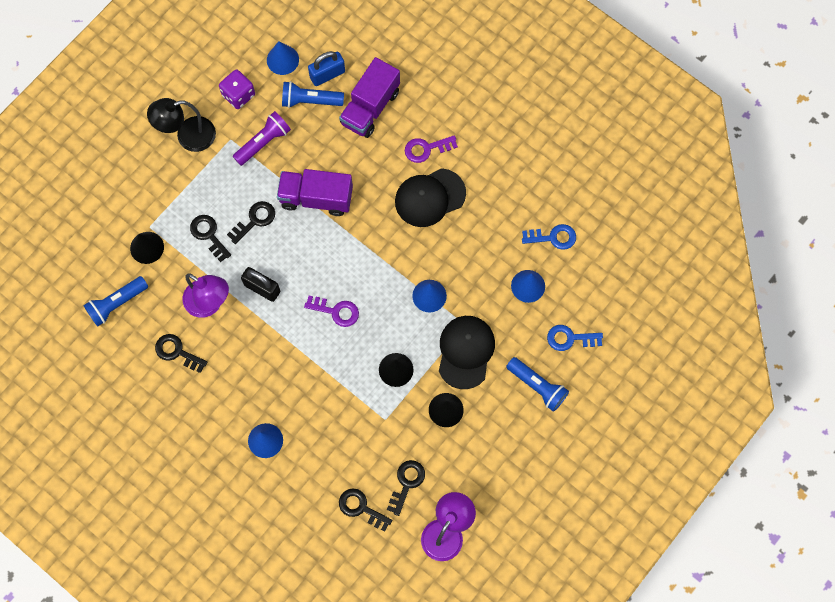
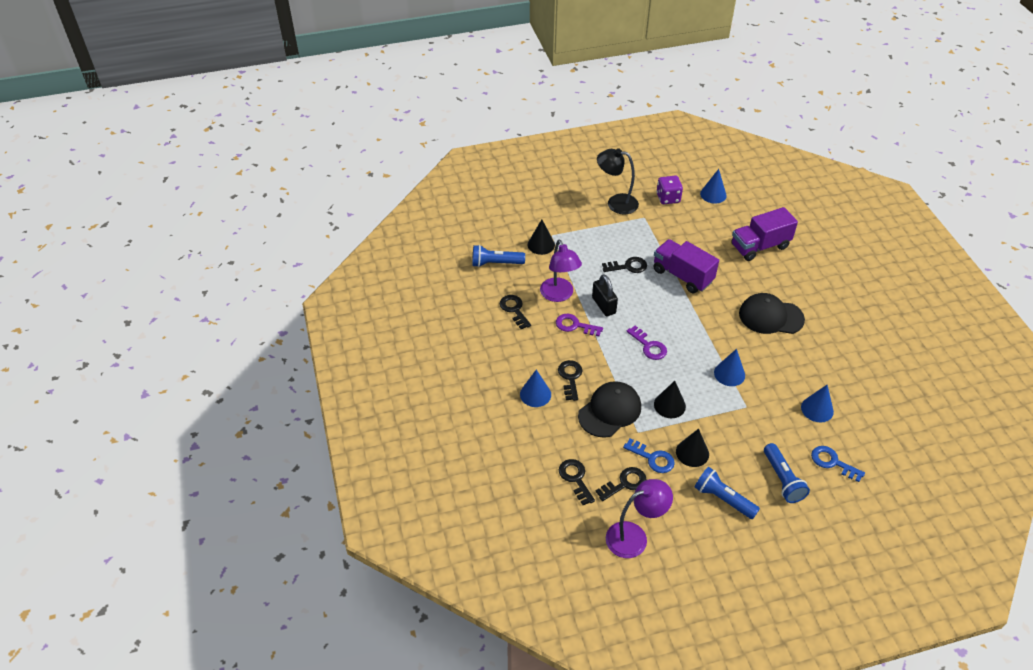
camera: 35 degrees right, 25 degrees down
(208, 235) = (589, 258): black key -> black key (570, 377)
(263, 142) = (666, 229): purple flashlight -> none
(310, 101) = (717, 223): blue flashlight -> blue flashlight (723, 499)
(327, 74) = (740, 216): blue padlock -> none
(426, 149) = (787, 288): purple key -> purple key (575, 325)
(465, 352) = (735, 424): black cap -> black cap (609, 411)
(553, 237) = (859, 389): blue key -> blue key (652, 458)

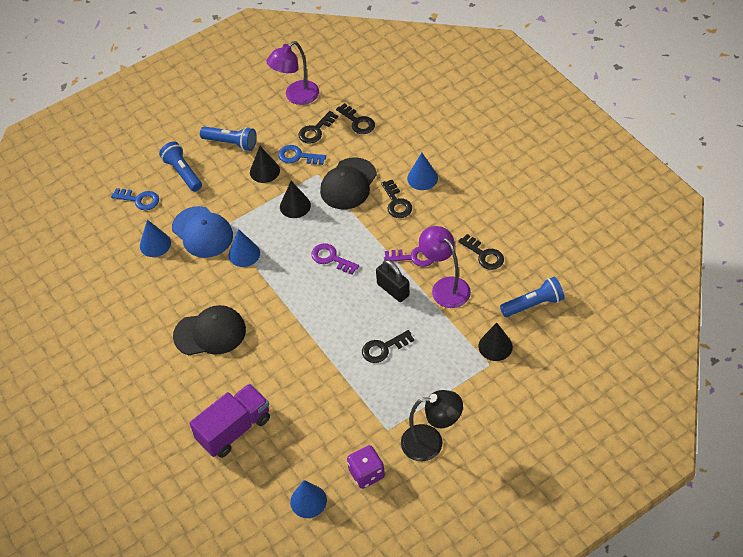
camera: 165 degrees right, 5 degrees up
(682, 276) = (318, 355): purple truck -> none
(767, 407) = (202, 232): none -> blue cap

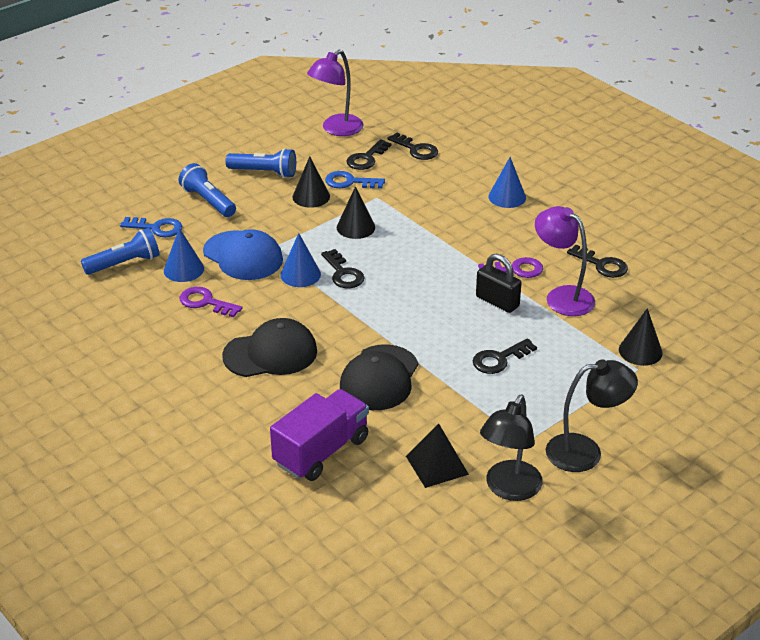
camera: 10 degrees left, 15 degrees down
(308, 501) = (437, 523): blue cone -> none
(317, 448) = (437, 465): none -> black pyramid
(331, 258) = (412, 275): purple key -> purple key (205, 302)
(348, 184) = (418, 205): black cap -> black cap (379, 378)
(366, 473) = (509, 489): purple dice -> black lamp
(396, 203) = (481, 220): black key -> black key (343, 273)
(533, 304) = (675, 308): blue flashlight -> blue flashlight (124, 263)

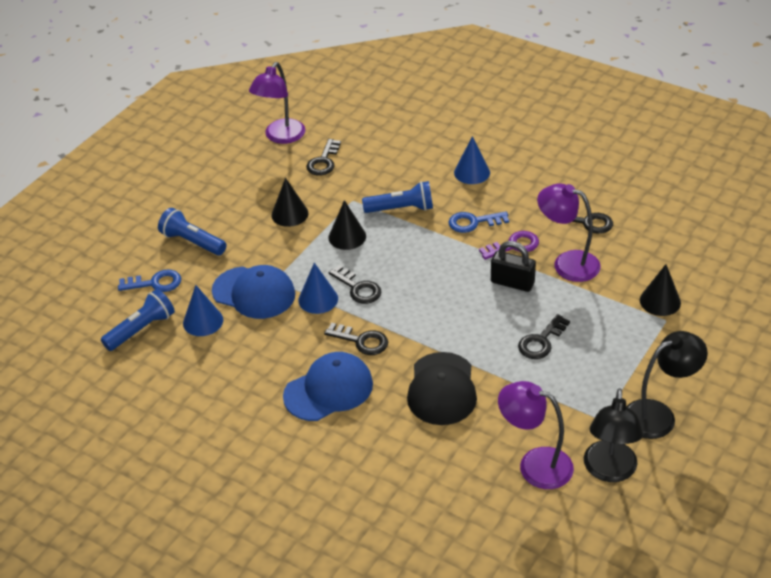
camera: 15 degrees left, 5 degrees up
(205, 302) = (241, 351): purple key -> none
(264, 172) = (233, 198): blue flashlight -> blue flashlight (401, 209)
(270, 353) = (328, 390): black cap -> blue cap
(321, 451) = (423, 479): purple truck -> none
(349, 182) = (319, 190): blue key -> blue key (473, 222)
(416, 149) = (366, 141): black key -> black key (361, 341)
(437, 465) = (534, 464): black pyramid -> purple lamp

